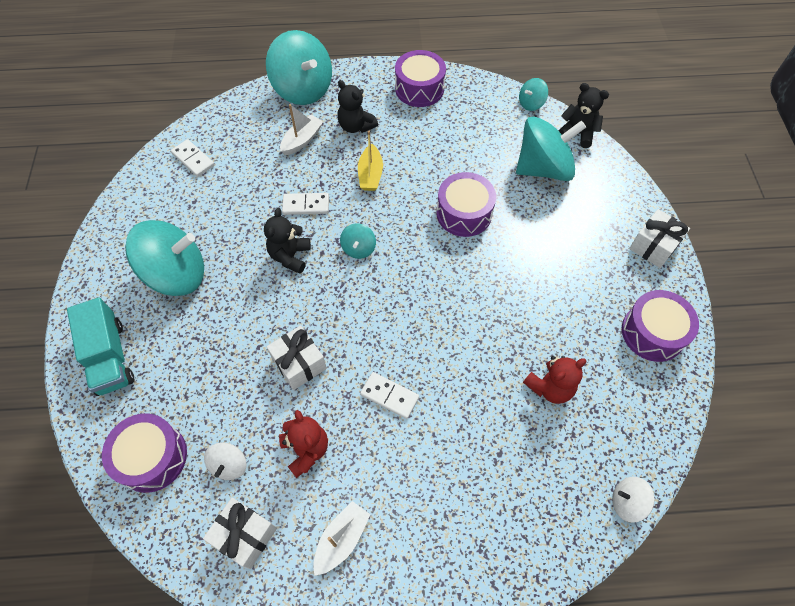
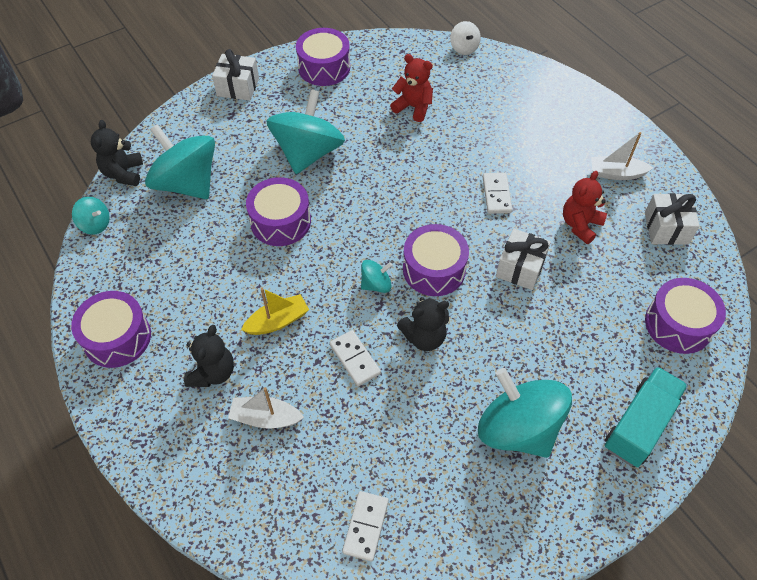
camera: 120 degrees left, 5 degrees down
(229, 465) = (634, 267): white spinning top -> none
(303, 89) = (177, 469): turquoise spinning top -> turquoise spinning top (308, 153)
(344, 296) = (434, 269): none -> purple drum

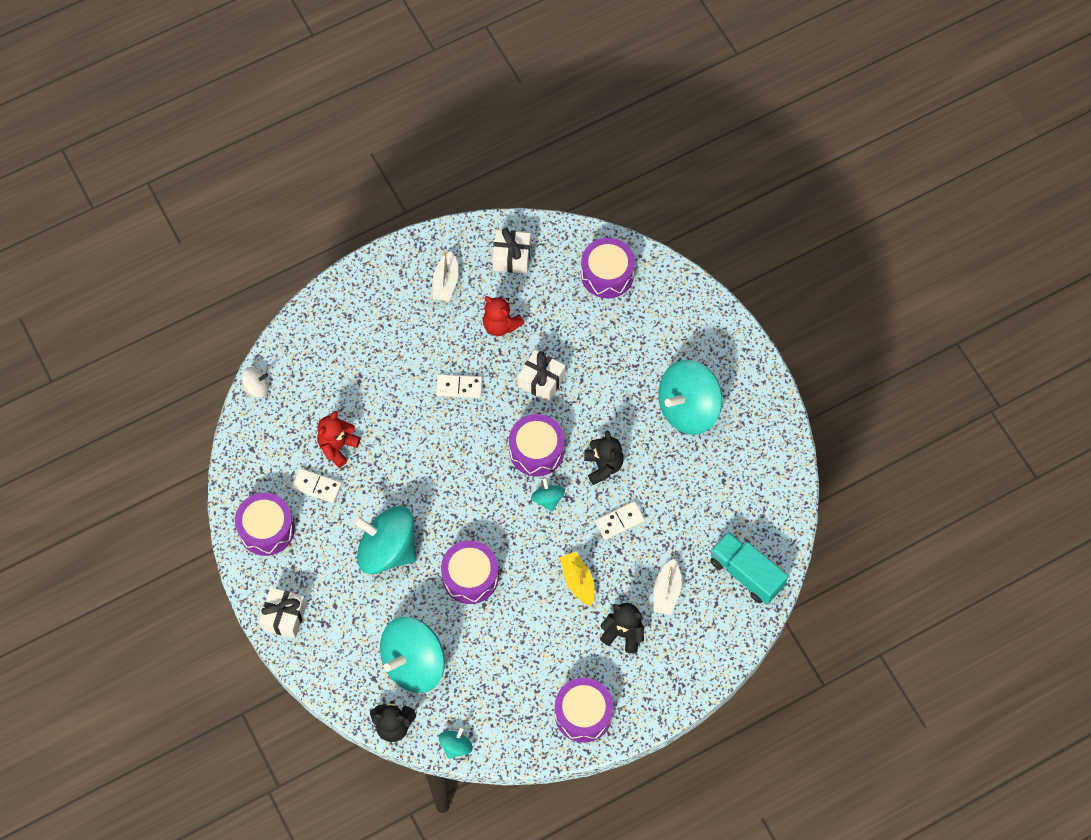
camera: 85 degrees left, 10 degrees up
(365, 526) = (756, 523): white domino -> white domino (316, 486)
(639, 425) = (690, 323): turquoise truck -> turquoise truck (746, 573)

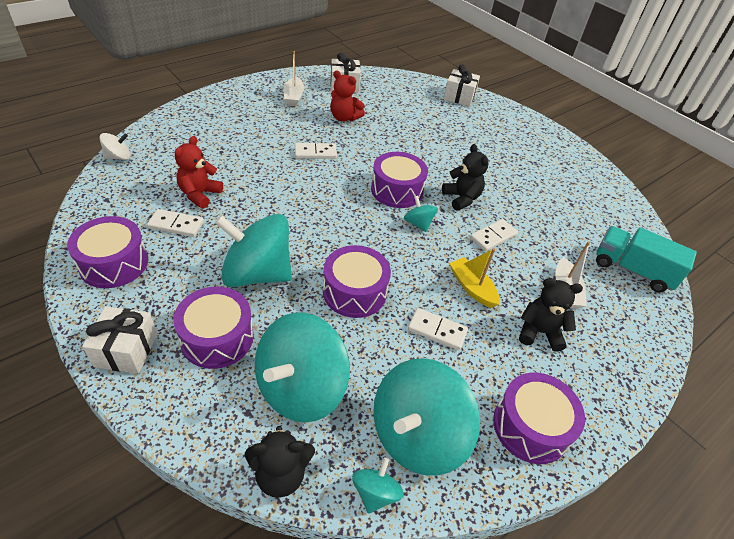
camera: 15 degrees left, 20 degrees down
(533, 623) = (437, 330): none -> white domino
(541, 381) = (388, 148): white gift -> white gift (459, 97)
(607, 274) = (421, 93): purple drum -> purple drum (217, 338)
(688, 408) = (517, 160): turquoise spinning top -> turquoise spinning top (417, 435)

